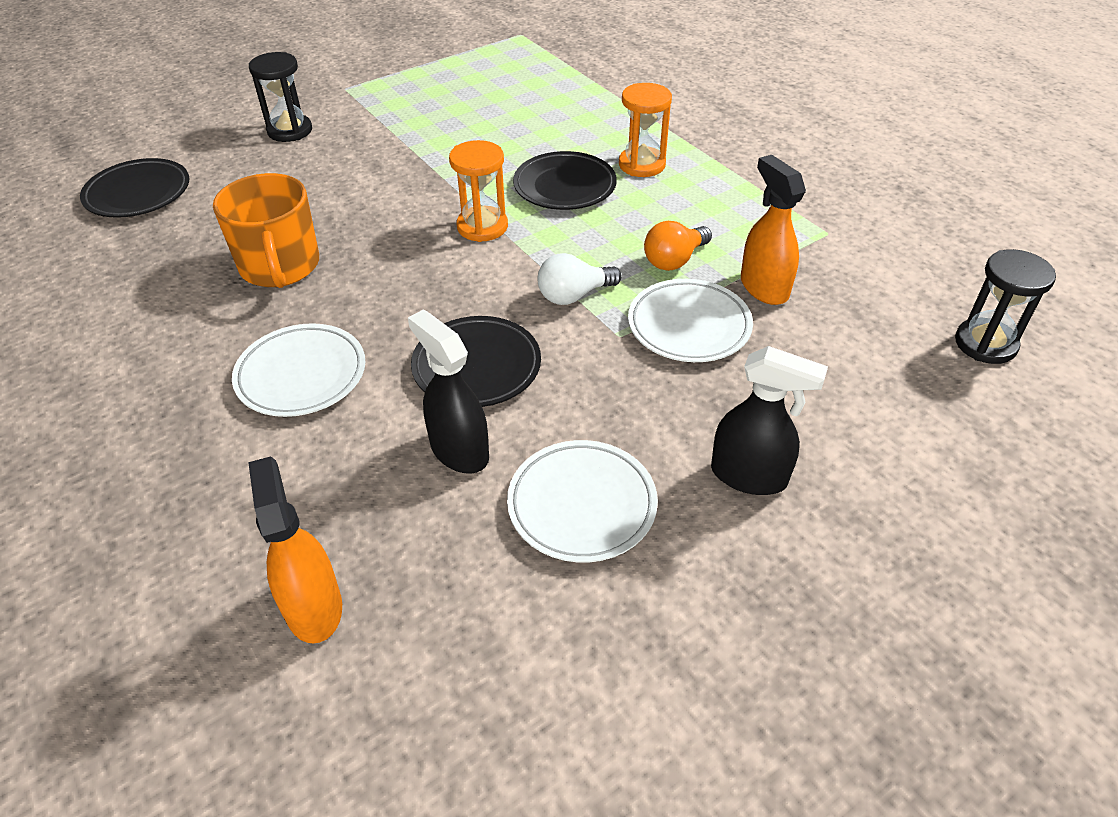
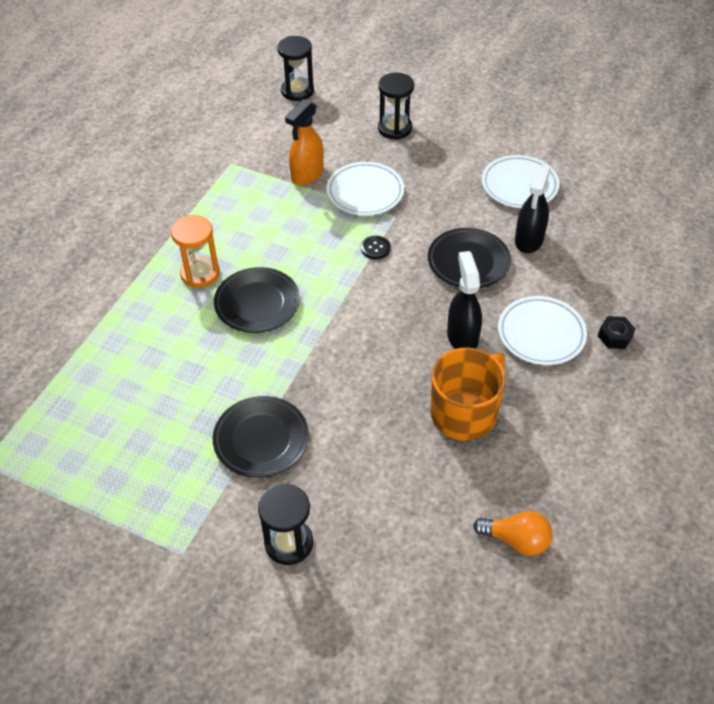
camera: 120 degrees left, 5 degrees up
(138, 194) = (460, 589): black plate -> black plate (261, 439)
(218, 444) = (614, 336): none -> black nut
(314, 606) = (649, 243): orange spray bottle -> none
(482, 226) = (338, 325): orange hourglass -> none
(574, 295) = (375, 248): white light bulb -> black button
(674, 260) = (307, 218): orange light bulb -> orange light bulb (516, 540)
(749, 476) = (454, 141): black spray bottle -> black spray bottle (462, 337)
(826, 416) = (395, 128): none -> black hourglass

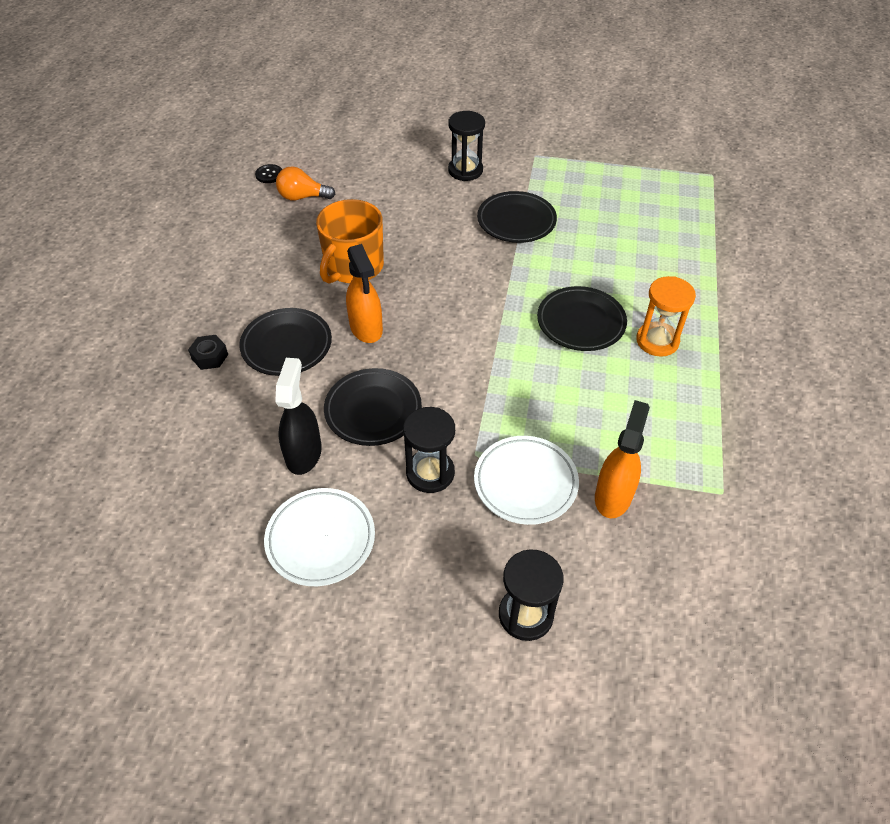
camera: 165 degrees right, 0 degrees up
(297, 91) = (717, 670): black hourglass -> black hourglass (430, 473)
(375, 248) = (484, 406): black button -> black button (269, 175)
(462, 337) = (366, 328): black spray bottle -> orange spray bottle
(541, 334) = (286, 345): white plate -> black plate

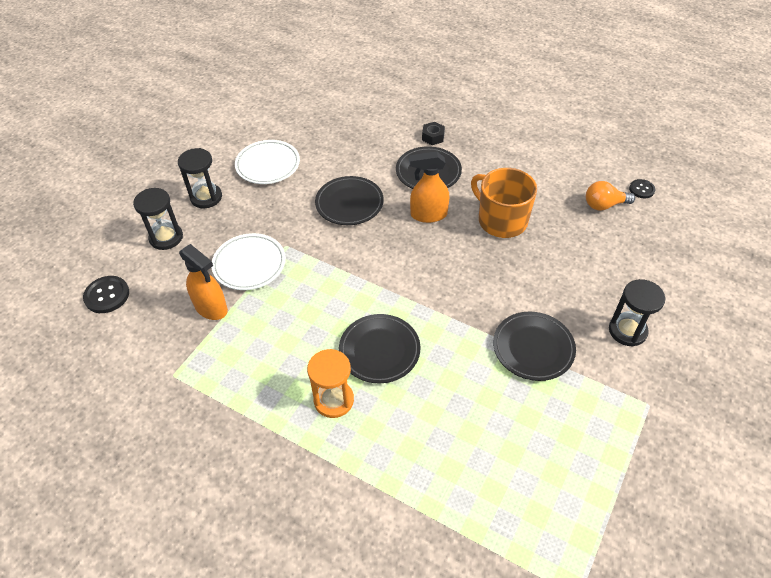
camera: 110 degrees right, 0 degrees up
(302, 197) = (604, 205): orange light bulb -> orange light bulb turned 120 degrees counterclockwise
(304, 453) = (331, 167): black spray bottle -> none
(430, 473) = (284, 220): black hourglass -> black hourglass (206, 197)
(665, 639) = (107, 295): none -> black button

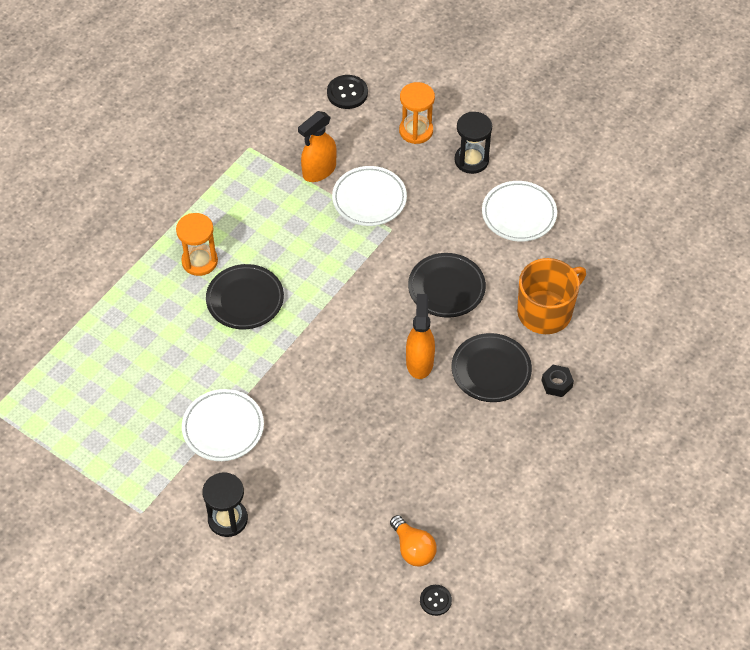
camera: 95 degrees right, 5 degrees up
(166, 237) = (416, 131): black hourglass -> orange hourglass
(501, 220) = (401, 433): orange mug -> orange mug (546, 311)
(533, 348) = (223, 428): black plate -> white plate
(604, 205) = (413, 549): orange light bulb -> orange light bulb turned 150 degrees clockwise

